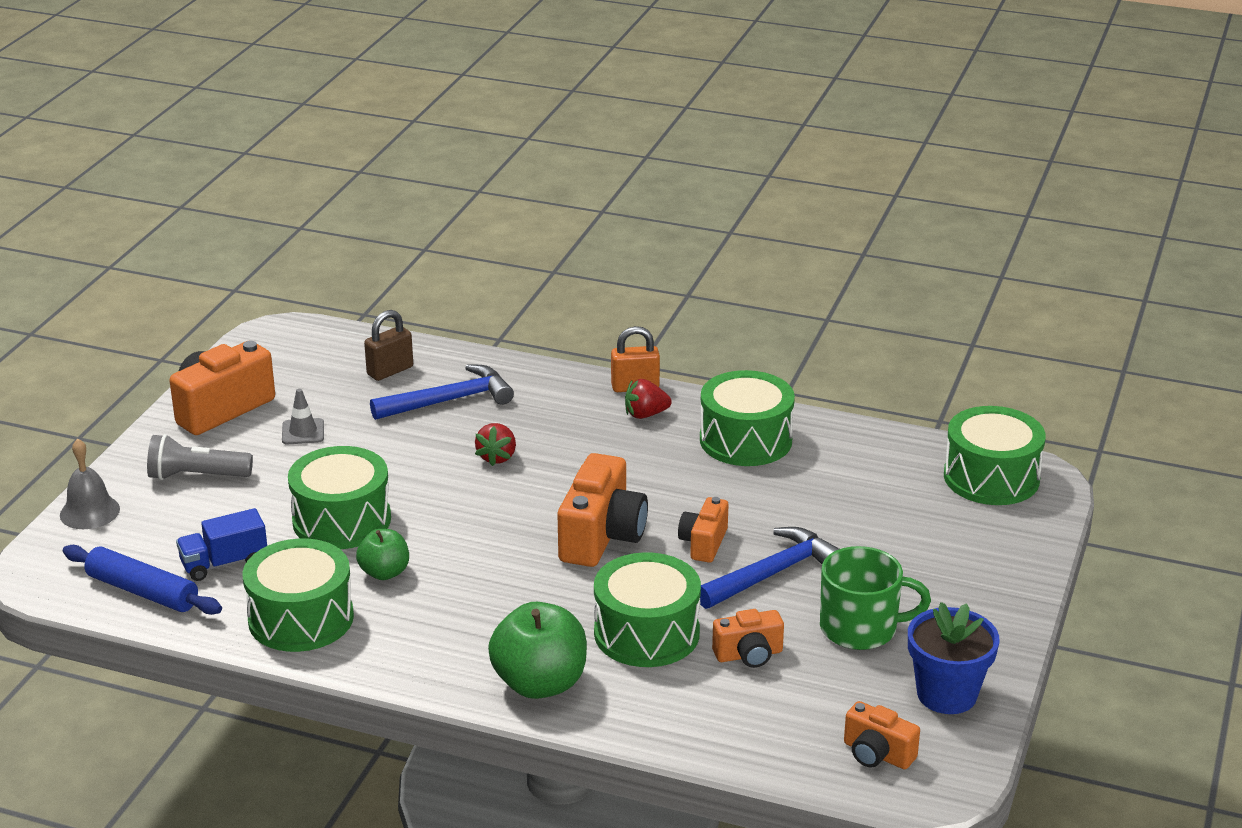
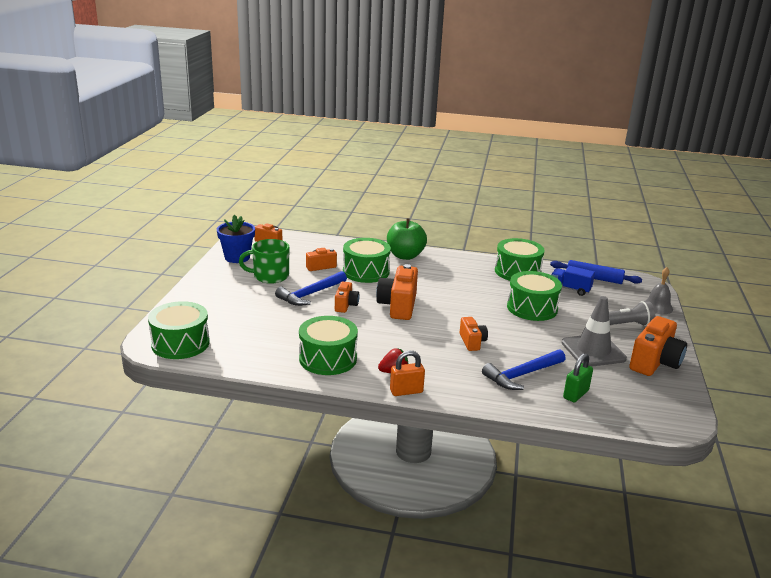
camera: 170 degrees right, 5 degrees down
(224, 563) = (570, 289): blue truck -> blue truck turned 120 degrees counterclockwise
(303, 432) = (593, 351): grey traffic cone -> grey traffic cone, size x2.04
(384, 572) = (494, 288): green apple -> none
(390, 371) = (575, 394): brown padlock -> green padlock
(497, 457) = (472, 342): red strawberry -> orange camera

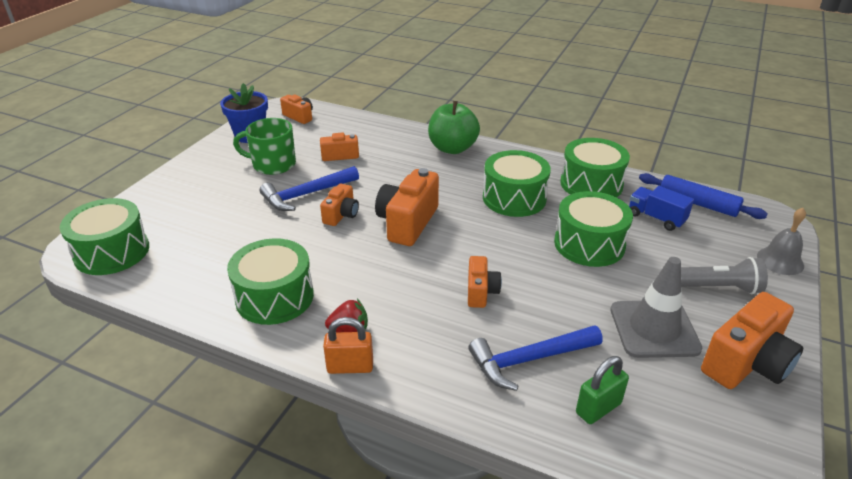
camera: 15 degrees right, 10 degrees up
(366, 272) = (392, 167): green drum -> green drum (514, 198)

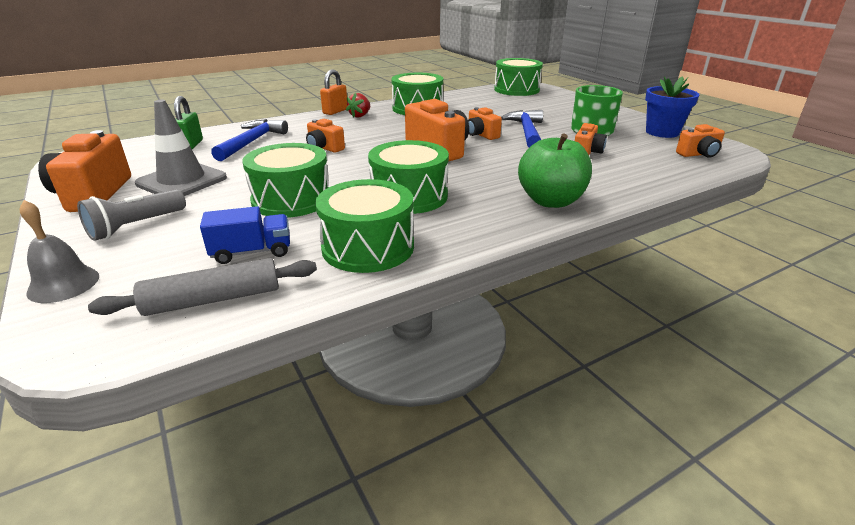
camera: 125 degrees right, 5 degrees down
(697, 203) = (213, 299): blue rolling pin -> grey rolling pin

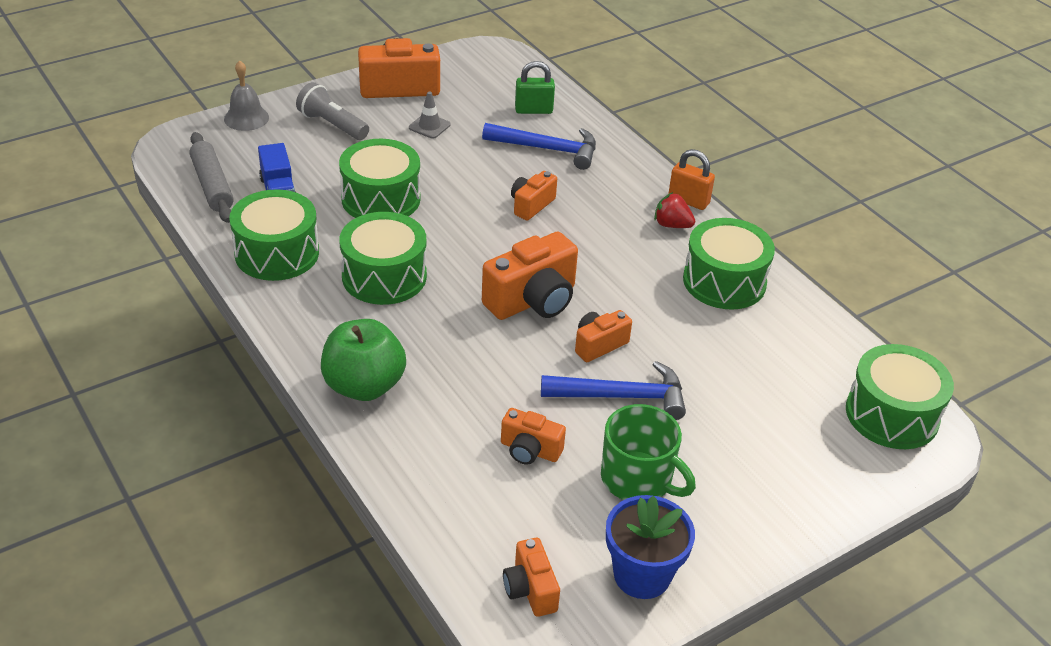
camera: 85 degrees right, 10 degrees up
(182, 181) = (429, 126): grey traffic cone -> grey traffic cone, size x0.49

